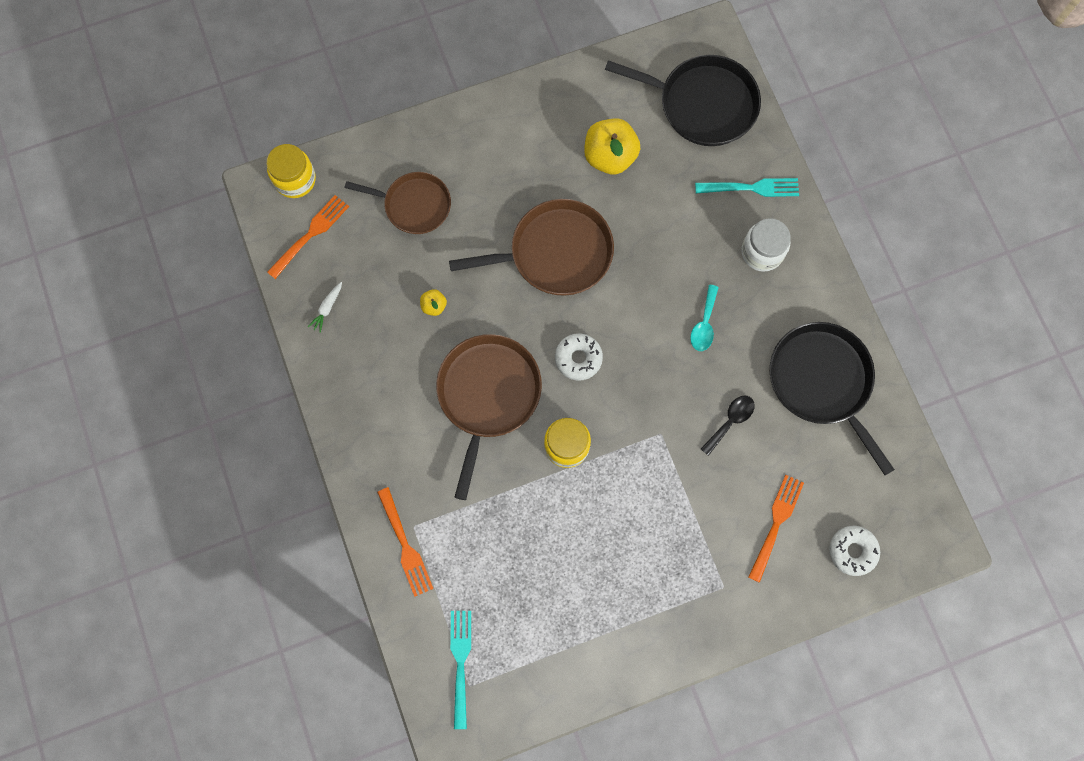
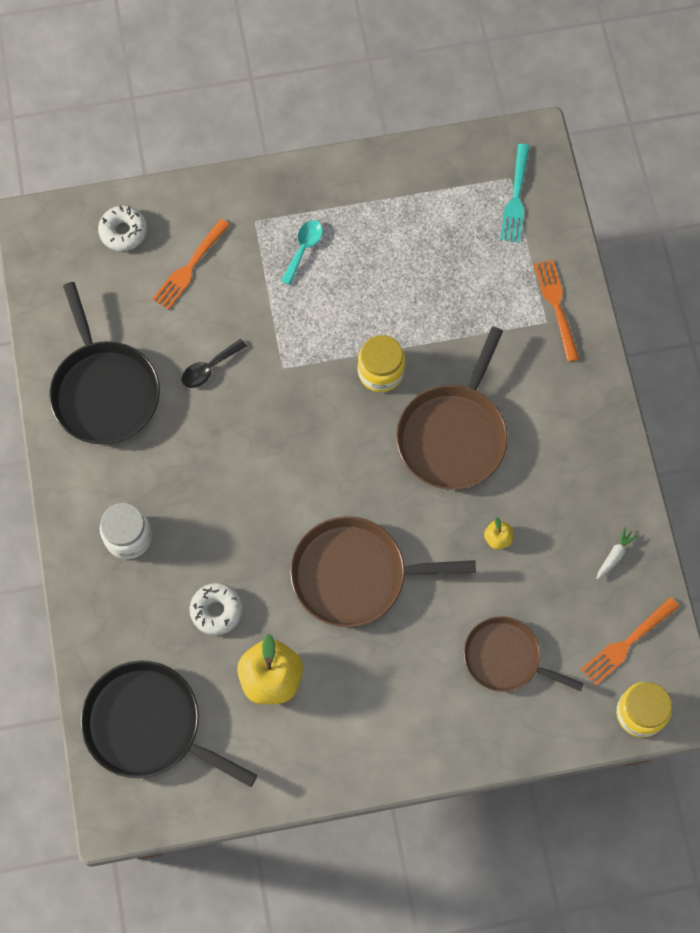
camera: 170 degrees left, 5 degrees down
(578, 358) = (352, 456): white donut -> white donut (216, 611)
(704, 324) = (211, 470): turquoise spoon -> turquoise spoon (303, 248)
(750, 188) = (120, 612): turquoise fork -> none

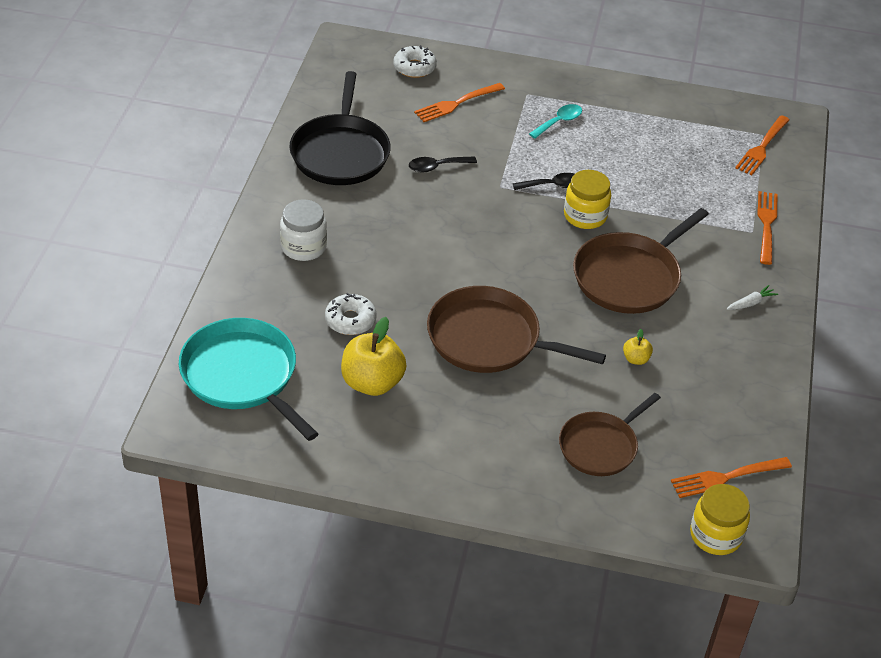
camera: 20 degrees right, 25 degrees down
(148, 725) = (242, 376): black pan -> turquoise pan
(333, 343) = (553, 185): none -> black spoon
(505, 658) = (600, 446): brown pan -> brown pan turned 90 degrees counterclockwise
(516, 197) = (762, 147): turquoise fork -> orange fork
(614, 555) = (743, 409): white carrot -> white carrot (750, 303)

